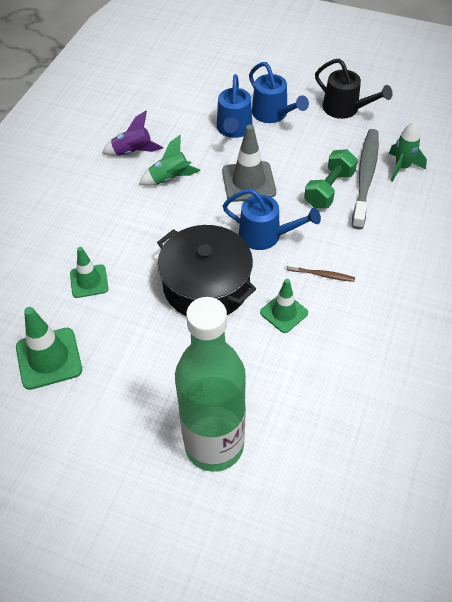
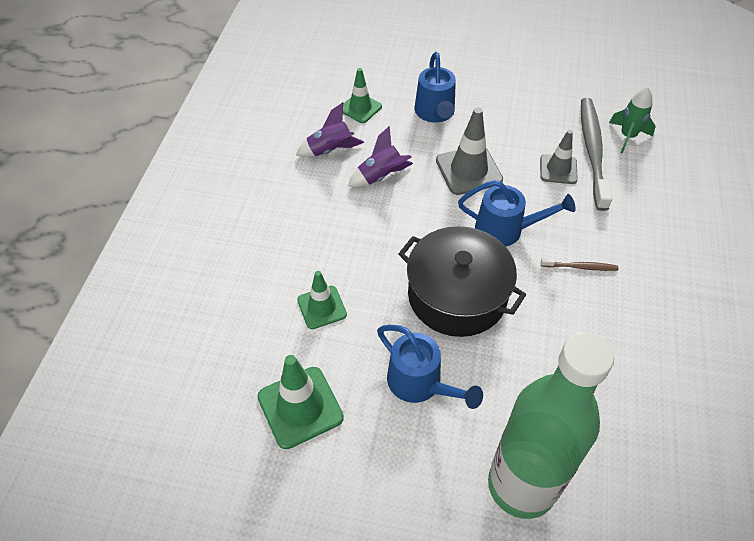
camera: 10 degrees left, 0 degrees up
(170, 179) = (380, 176): green rocket -> purple rocket
(273, 114) = (473, 92): blue watering can -> blue watering can (421, 384)
(284, 313) = (552, 316): green traffic cone -> green traffic cone (360, 108)
(329, 189) = (558, 169): green dumbbell -> grey traffic cone
(346, 109) = (548, 79): black watering can -> none

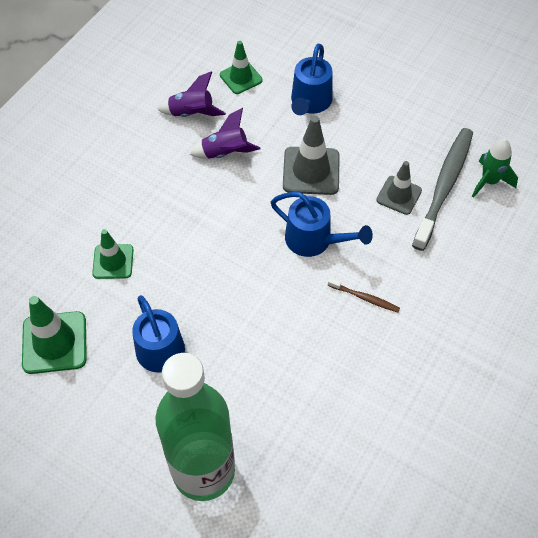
camera: 20 degrees right, 5 degrees up
(457, 295) = (236, 288): black pot -> none

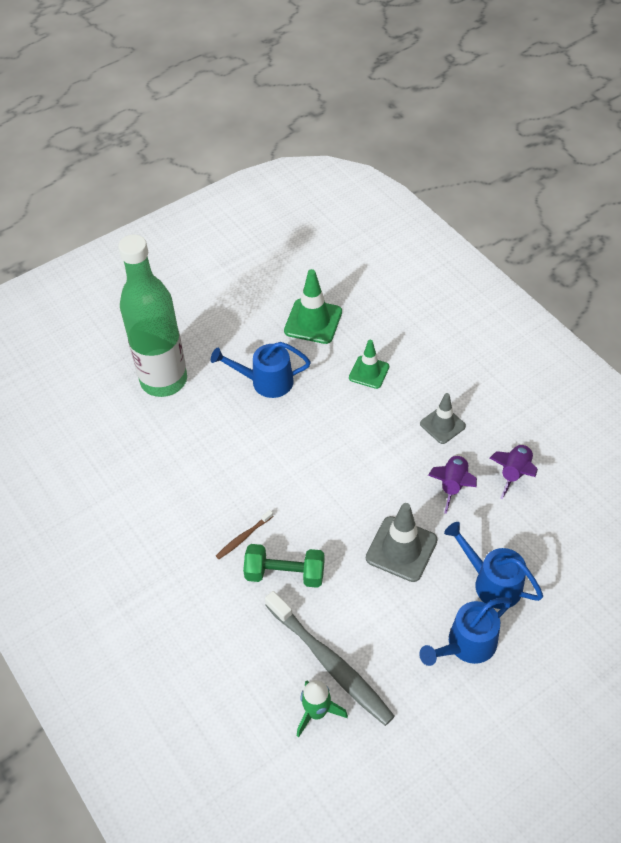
camera: 115 degrees right, 5 degrees down
(241, 77) = (550, 531): green traffic cone -> none
(315, 240) = (321, 522): blue watering can -> blue watering can (466, 645)
(383, 249) = (285, 574): none -> green dumbbell
(399, 195) = (338, 615): grey traffic cone -> grey traffic cone (442, 425)

